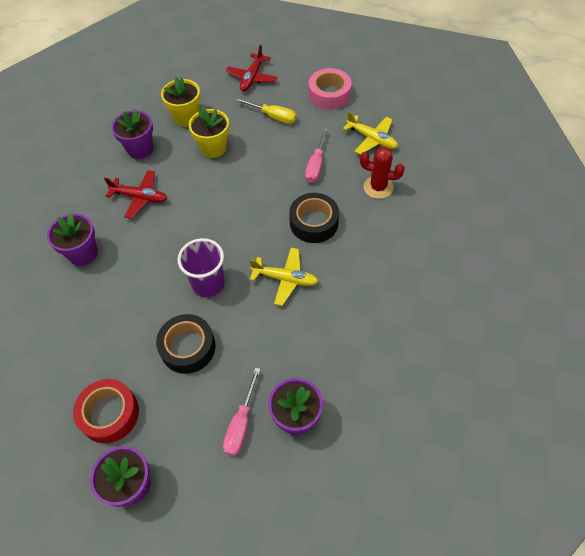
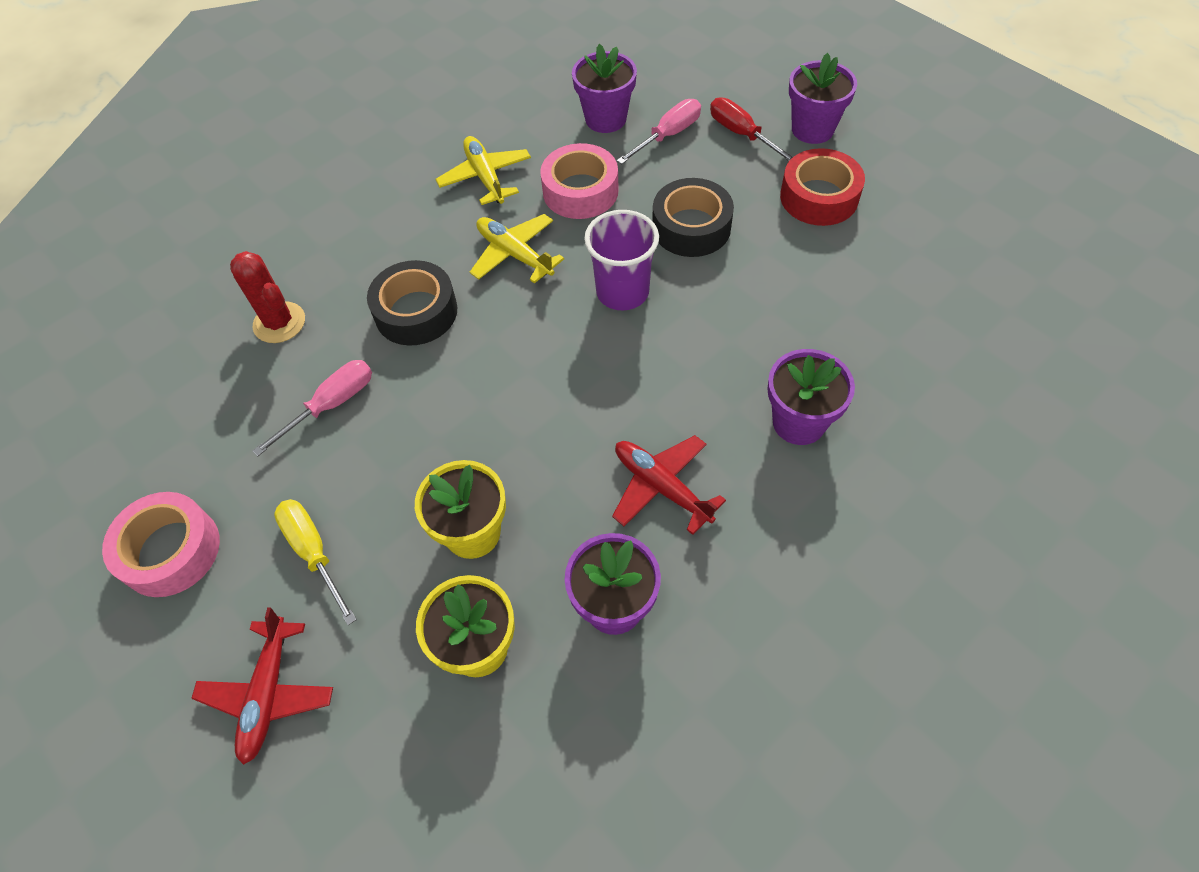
camera: 150 degrees left, 0 degrees up
(186, 452) = (742, 134): none -> red screwdriver
(252, 78) = (268, 694): red plane -> red plane turned 135 degrees clockwise
(275, 343) = (580, 191): none -> pink tape
(372, 139) = (202, 410): yellow plane -> yellow plane (485, 177)

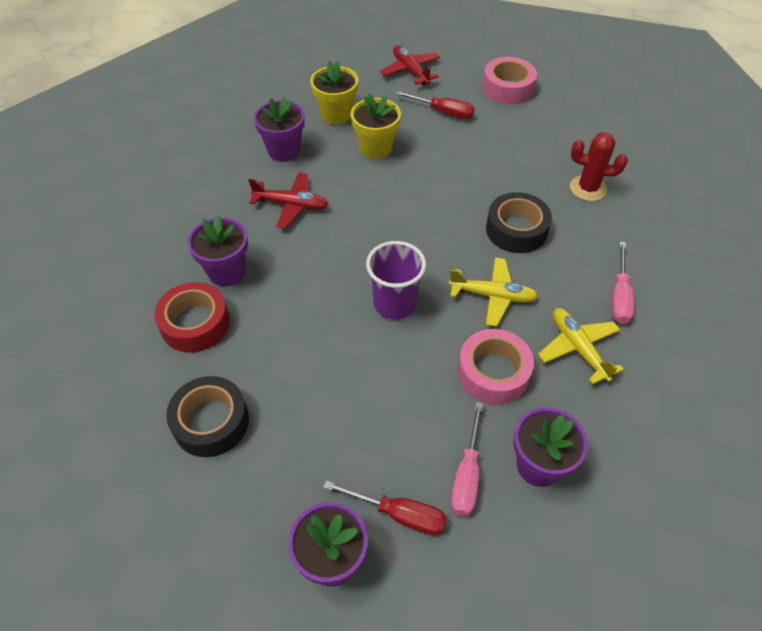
camera: 145 degrees right, 5 degrees down
(313, 552) = (443, 112): yellow screwdriver -> red screwdriver
(331, 405) = (506, 165): pink screwdriver -> pink screwdriver (619, 296)
(485, 177) = (578, 348): yellow plane -> yellow plane turned 150 degrees counterclockwise
(691, 227) = (380, 382): black tape -> black tape (211, 422)
(819, 197) = (288, 469): red tape -> red tape (195, 324)

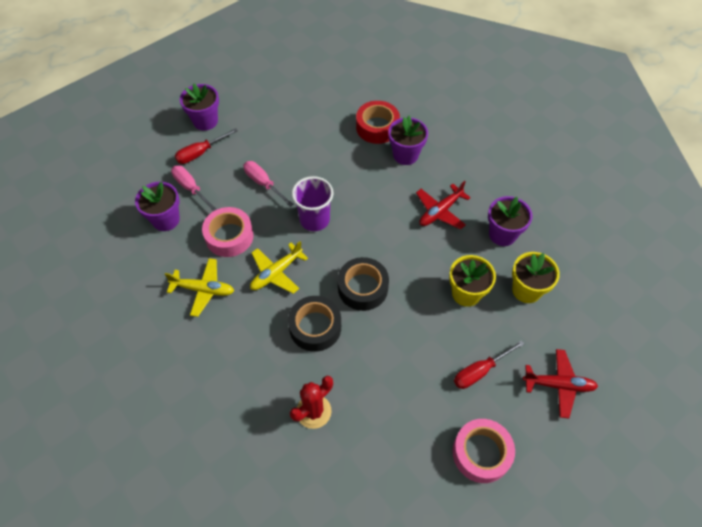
camera: 125 degrees right, 5 degrees up
(211, 422) = (310, 110): black tape -> black tape (363, 288)
(619, 296) = (212, 345): pink screwdriver -> pink screwdriver (263, 183)

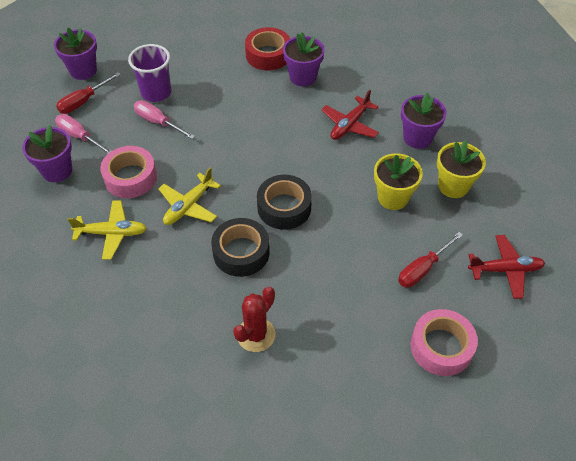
camera: 10 degrees left, 5 degrees down
(314, 219) = (220, 149): purple cup -> purple cup (156, 93)

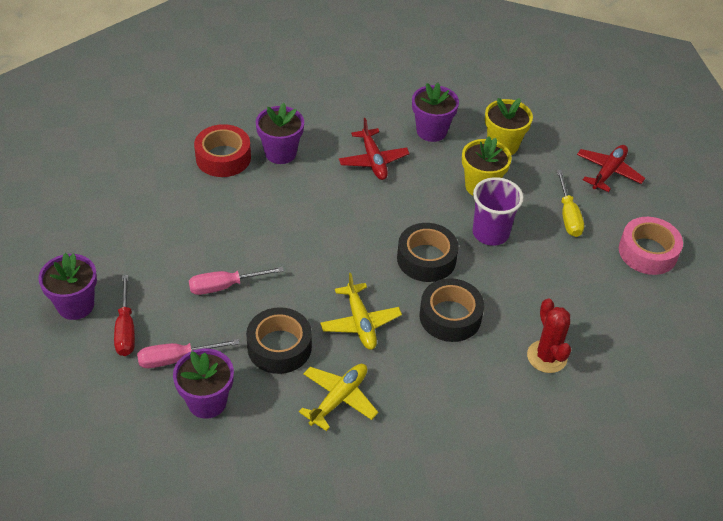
camera: 55 degrees left, 5 degrees down
(130, 177) = (279, 347): pink tape -> black tape
(156, 93) = (180, 265): purple cup -> purple cup (490, 233)
(423, 269) = (568, 216): red screwdriver -> yellow screwdriver

